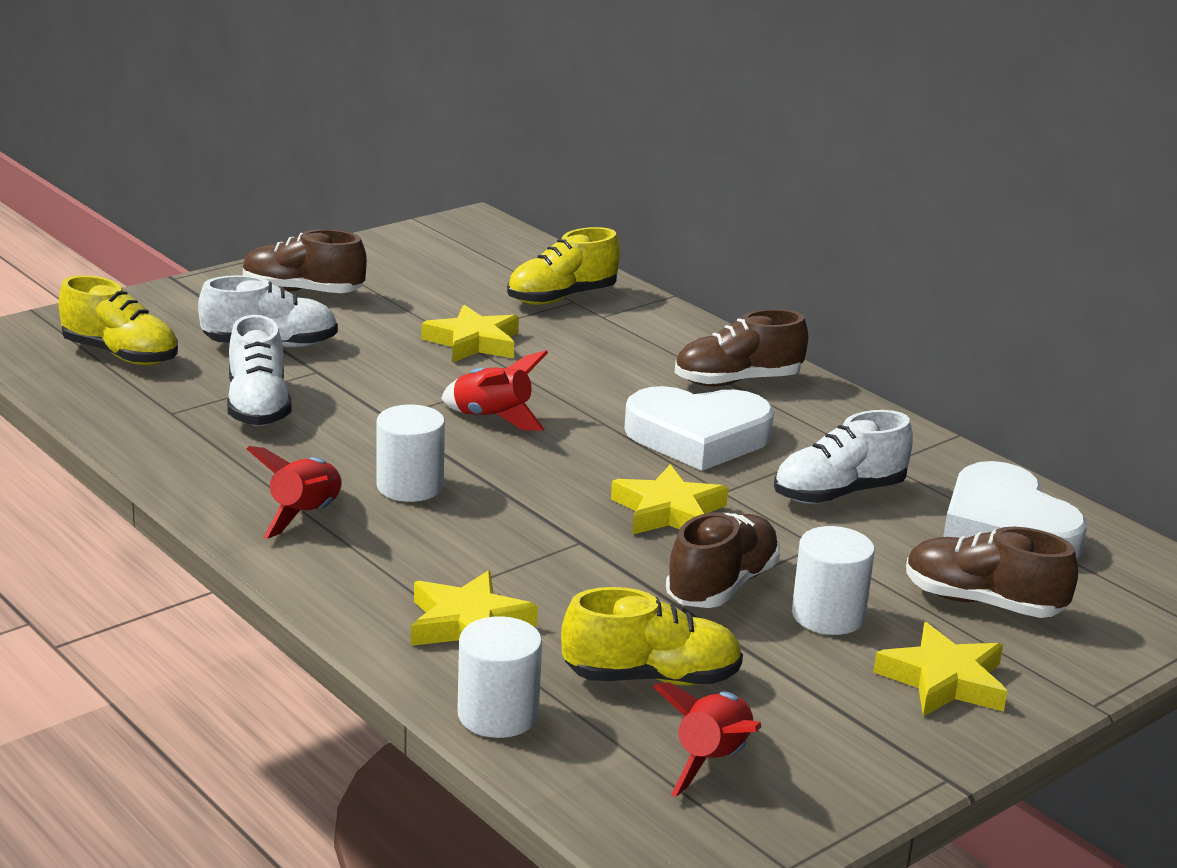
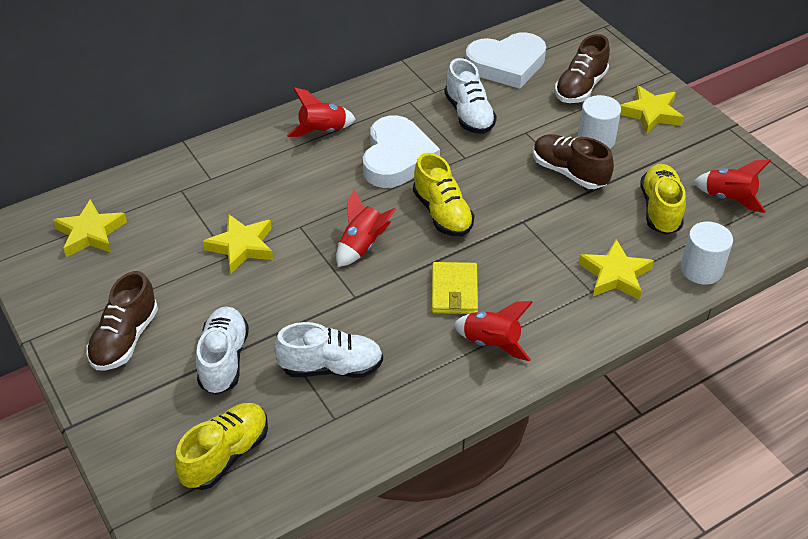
camera: 80 degrees left, 20 degrees up
(410, 486) = (454, 291): white cylinder -> yellow wallet
(561, 298) = (174, 195): yellow shoe -> yellow shoe (442, 213)
(668, 511) = (488, 182): yellow star -> yellow star (90, 233)
(737, 381) = (323, 131): brown shoe -> red rocket

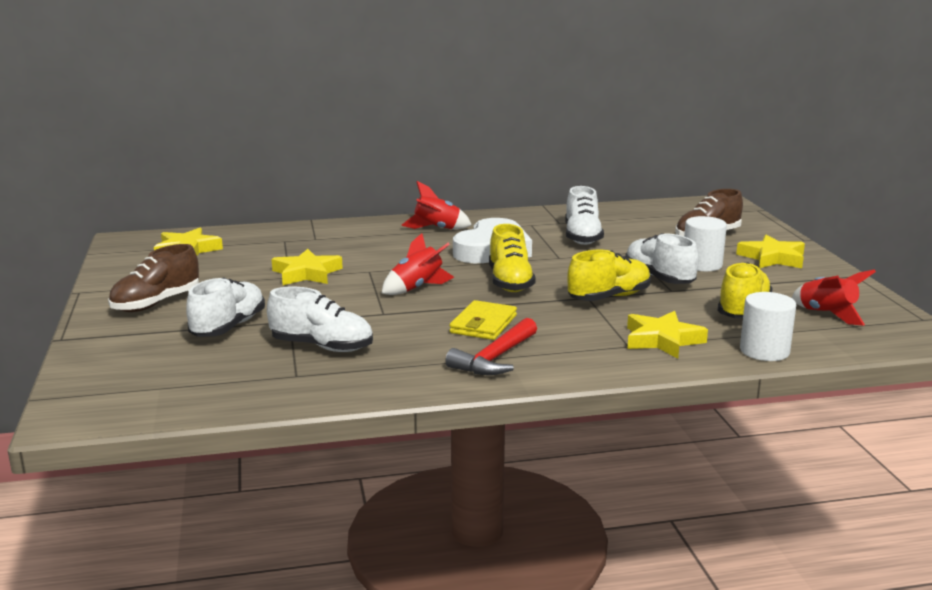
camera: 20 degrees right, 25 degrees down
(226, 455) = (173, 378): yellow shoe -> yellow shoe (609, 297)
(491, 343) = (495, 359): red rocket -> red hammer
(506, 65) = (641, 218): white heart -> none
(569, 172) = (659, 278): brown shoe -> white shoe

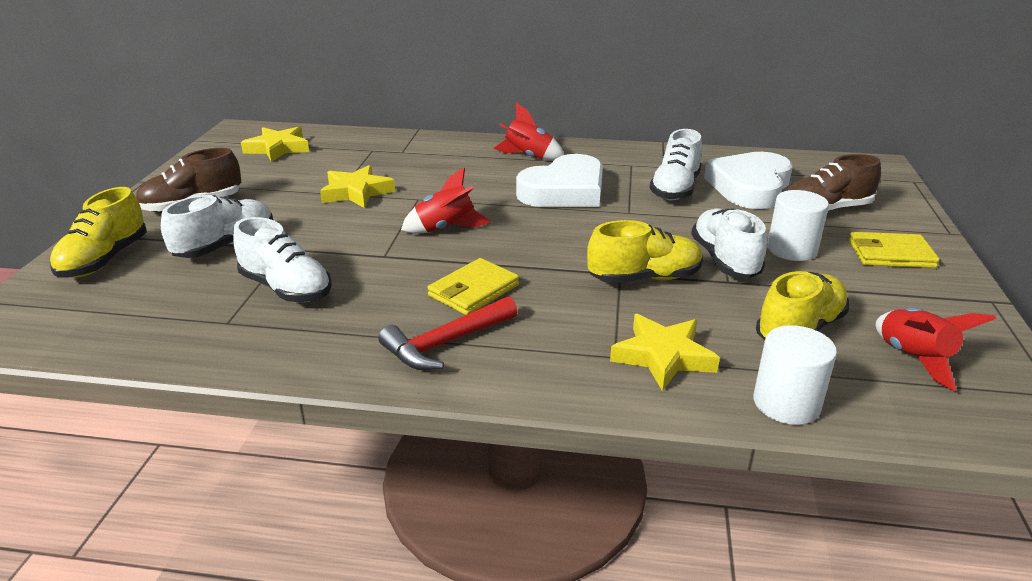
camera: 20 degrees right, 10 degrees up
(510, 282) = (549, 237): yellow shoe -> yellow shoe (104, 260)
(639, 228) = (750, 187): none -> white heart
(772, 258) = (890, 254): yellow star -> yellow wallet

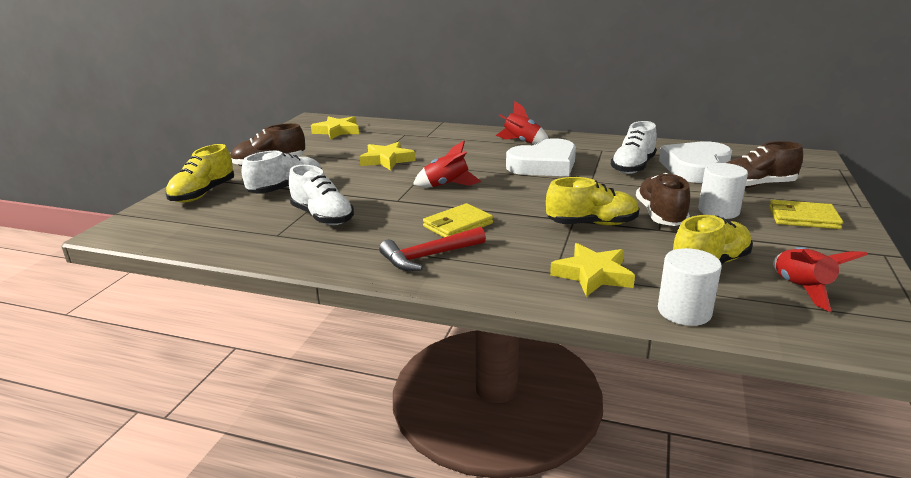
camera: 10 degrees right, 5 degrees down
(724, 260) = (660, 215): white shoe -> brown shoe

